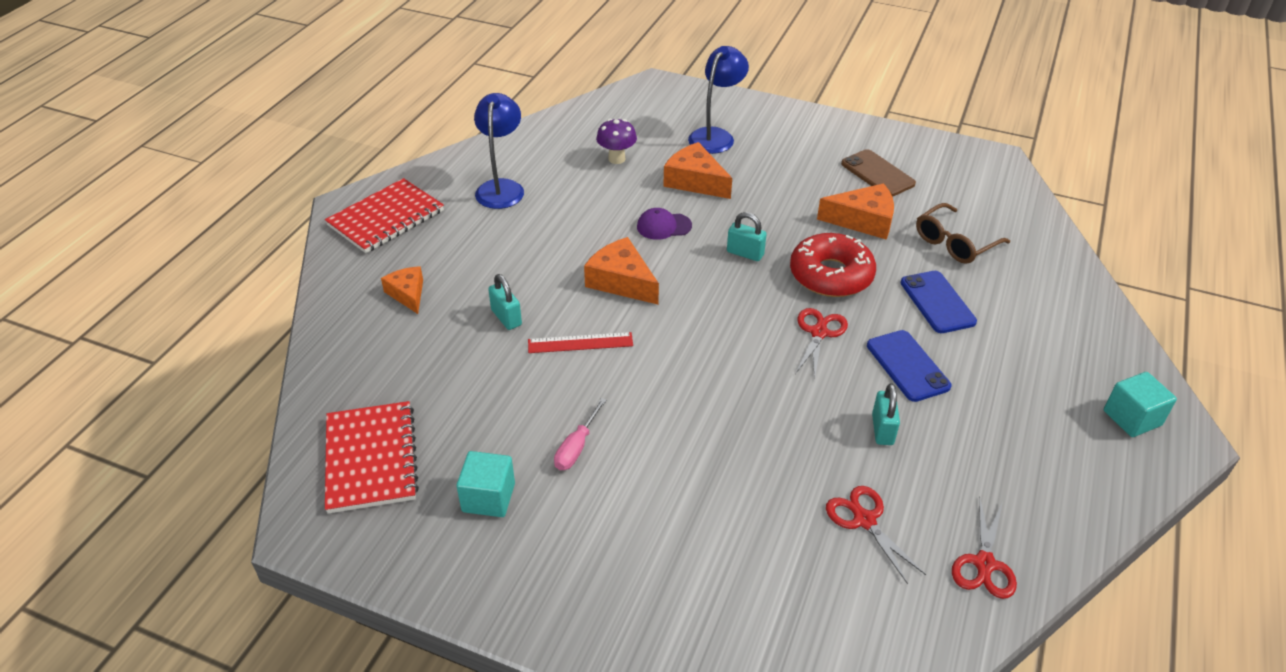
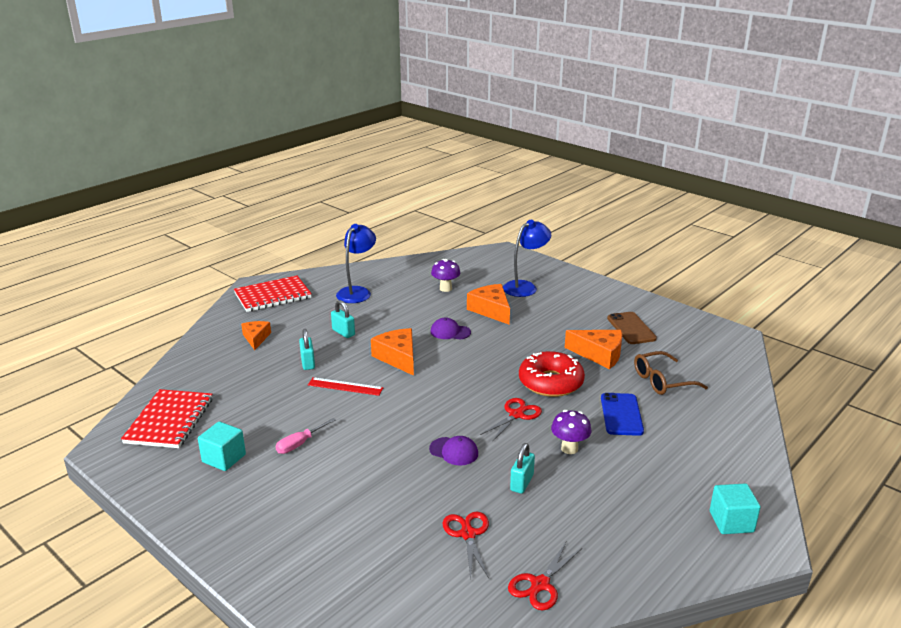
camera: 20 degrees right, 15 degrees down
(745, 253) = (496, 358): turquoise padlock -> turquoise padlock (343, 332)
(777, 406) = (454, 451): none -> purple cap
(907, 366) = (569, 448): blue phone -> purple mushroom

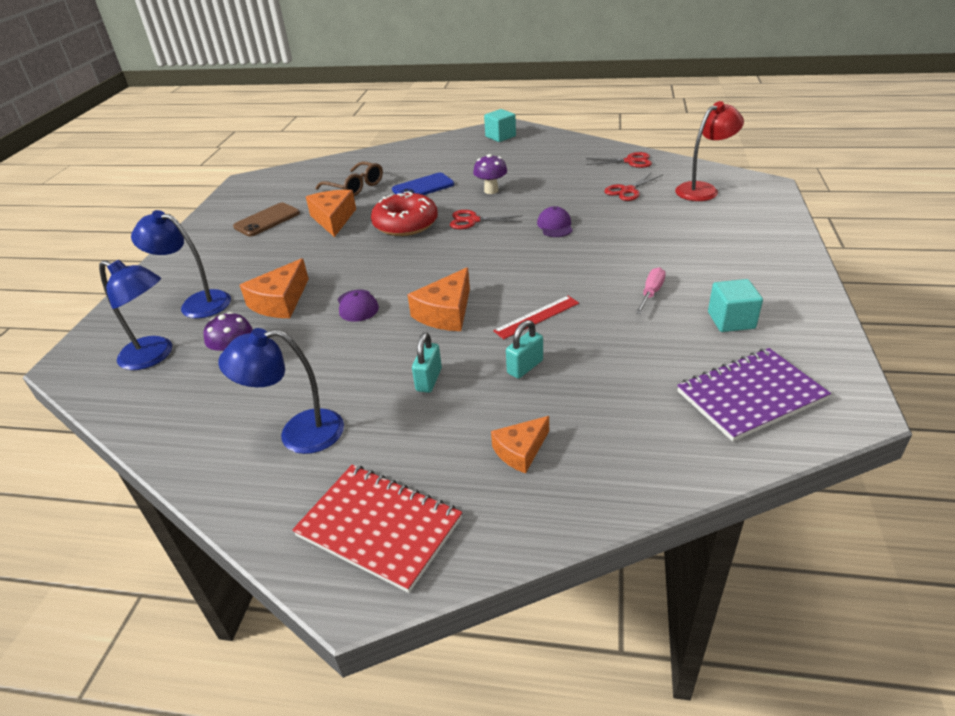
camera: 120 degrees left, 10 degrees up
(169, 421) = (750, 396): red notebook -> purple notebook
(300, 444) = (651, 293): pink screwdriver -> pink screwdriver turned 75 degrees counterclockwise
(345, 386) = (536, 317): red ruler -> red ruler turned 75 degrees clockwise
(404, 591) = (703, 189): none -> red lamp
(479, 269) = (154, 356): none -> blue lamp
(522, 483) = (553, 192): turquoise padlock -> none

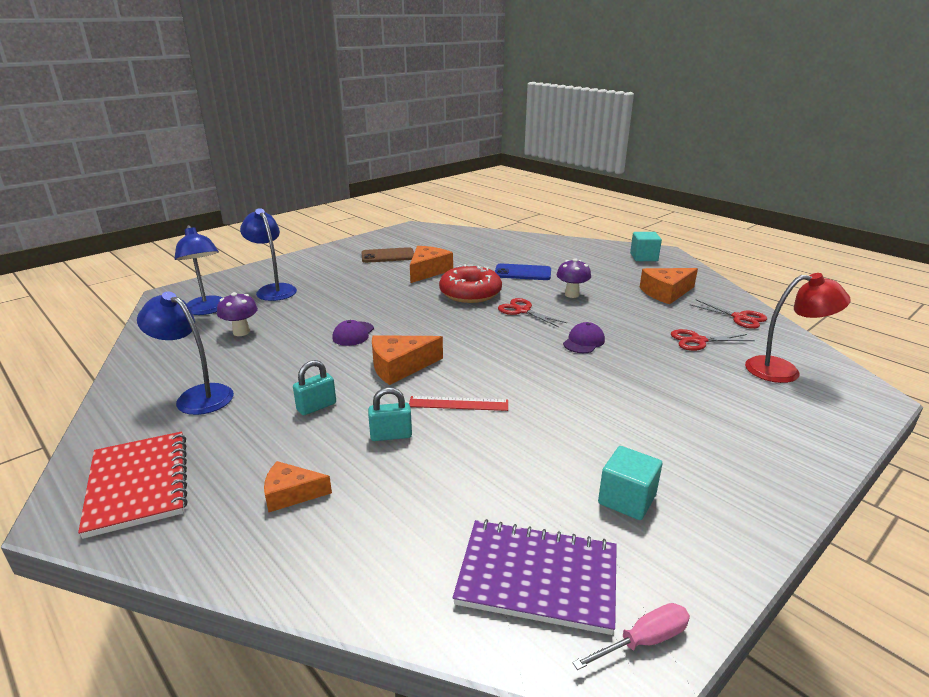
camera: 35 degrees right, 10 degrees down
(280, 301) = (316, 309): orange cheese -> orange cheese (666, 293)
(355, 187) = (475, 255): brown glasses -> none
(651, 293) = (584, 434): pink screwdriver -> pink screwdriver (643, 641)

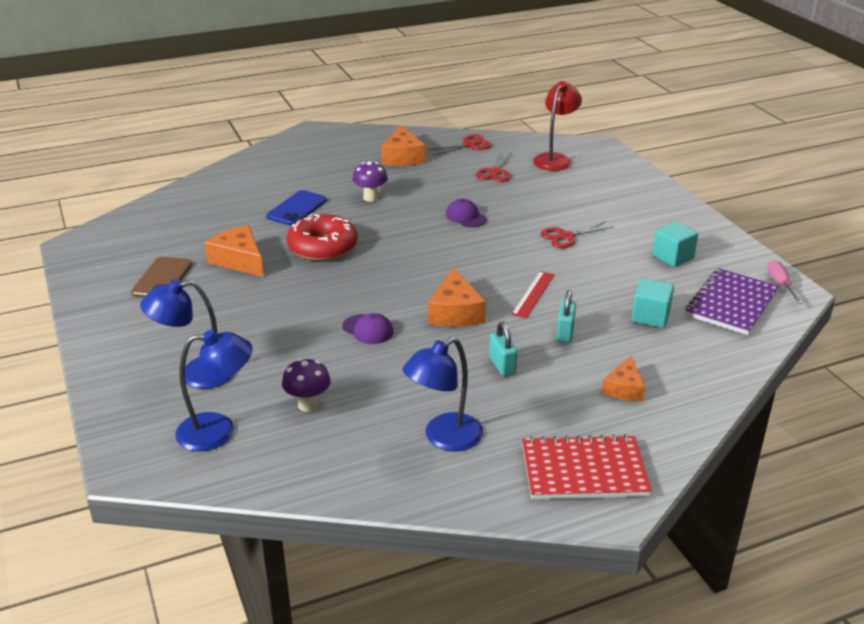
camera: 70 degrees left, 5 degrees up
(522, 311) = (386, 229): red scissors -> red scissors (566, 237)
(643, 257) = (317, 142): turquoise cube -> turquoise cube (650, 317)

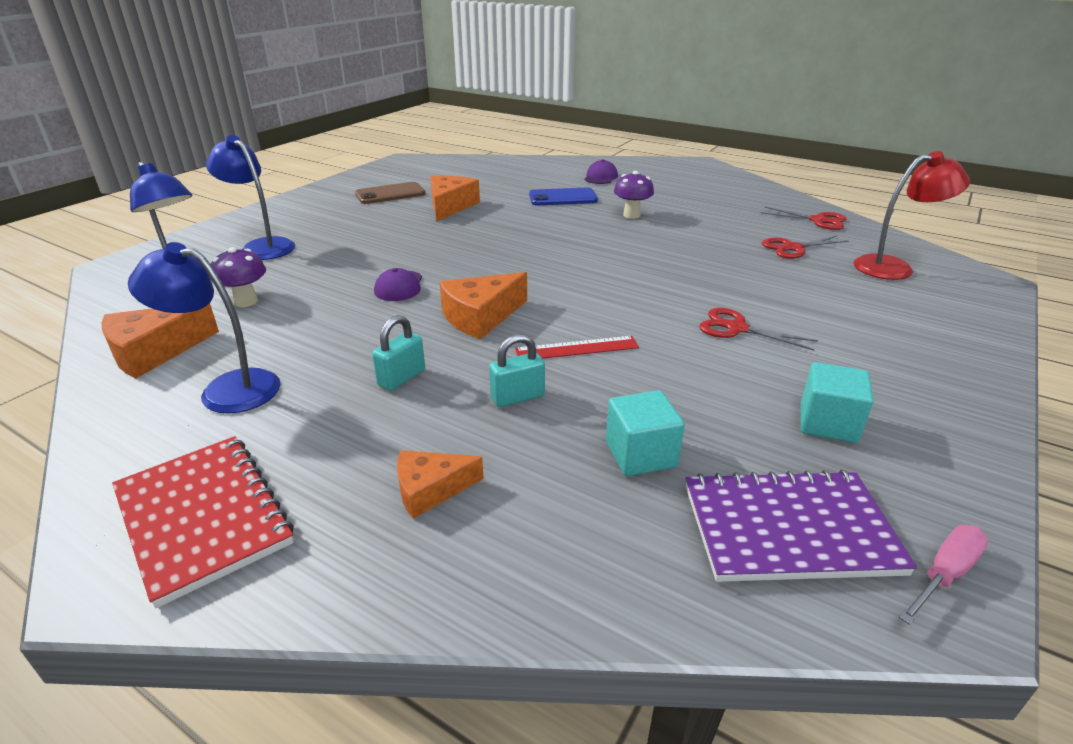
camera: 55 degrees right, 0 degrees up
(322, 247) = (516, 225): red donut -> none
(402, 157) = (729, 203): orange cheese -> orange cheese (154, 352)
(466, 217) = (675, 263): purple cap -> purple cap (600, 177)

